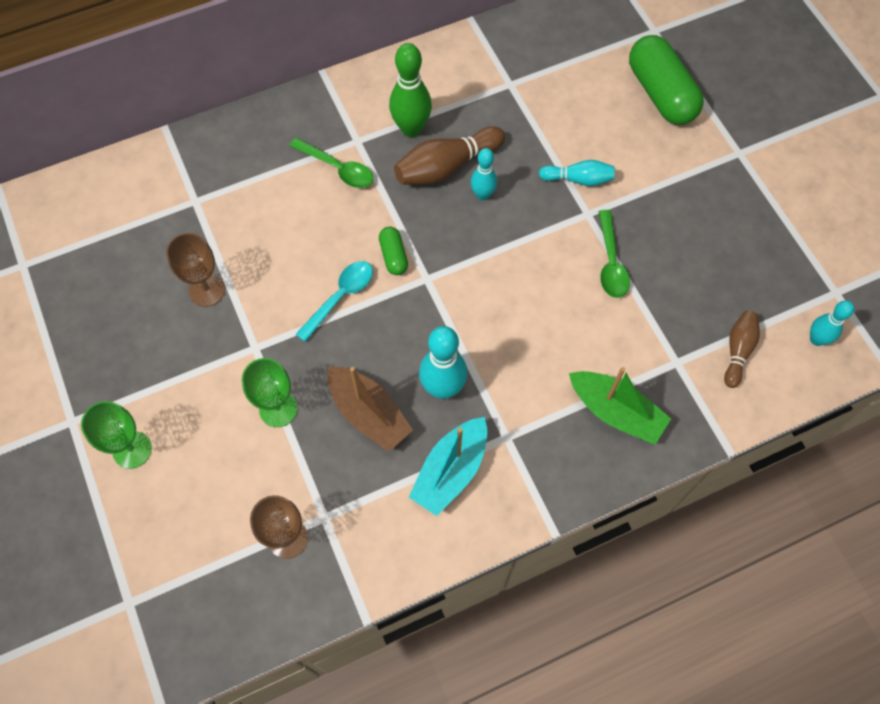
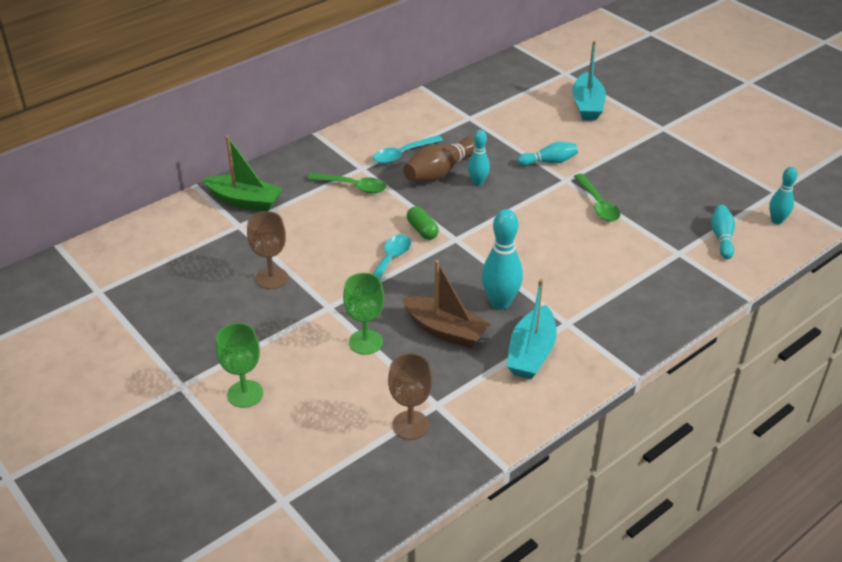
camera: 15 degrees left, 25 degrees down
(411, 128) = (403, 154): green bowling pin -> turquoise spoon
(615, 412) = (647, 291): green boat -> green boat (244, 201)
(660, 93) = (587, 105): green capsule -> turquoise boat
(738, 351) = (722, 238): brown bowling pin -> turquoise bowling pin

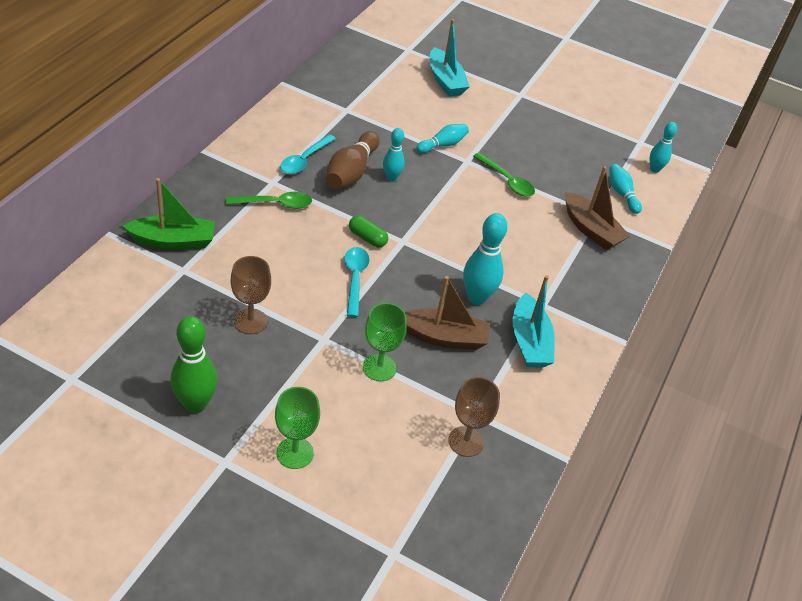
camera: 30 degrees left, 5 degrees up
(184, 334) = (195, 404): none -> green bowling pin
(664, 265) = (591, 230): none -> brown boat

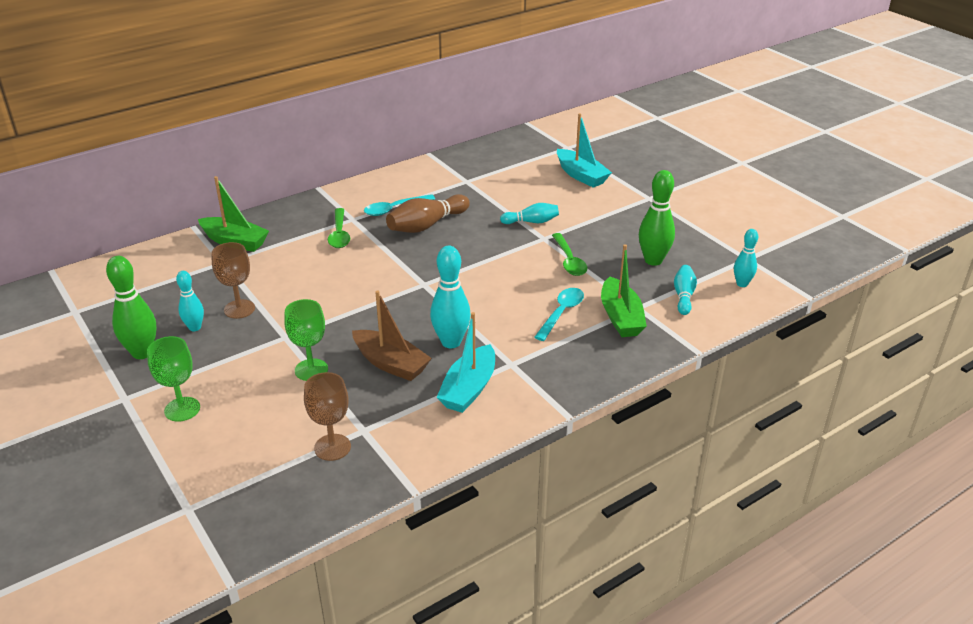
camera: 35 degrees right, 10 degrees down
(275, 204) = (339, 234): green spoon -> green spoon turned 60 degrees clockwise
(355, 279) = (354, 301): turquoise spoon -> turquoise spoon (561, 313)
(367, 238) = (394, 275): green capsule -> none
(391, 178) = (459, 236): turquoise bowling pin -> turquoise bowling pin (195, 327)
(445, 81) = (581, 175): turquoise boat -> turquoise boat turned 45 degrees counterclockwise
(573, 163) = (653, 260): none -> green bowling pin
(591, 230) = (620, 317): brown boat -> green boat

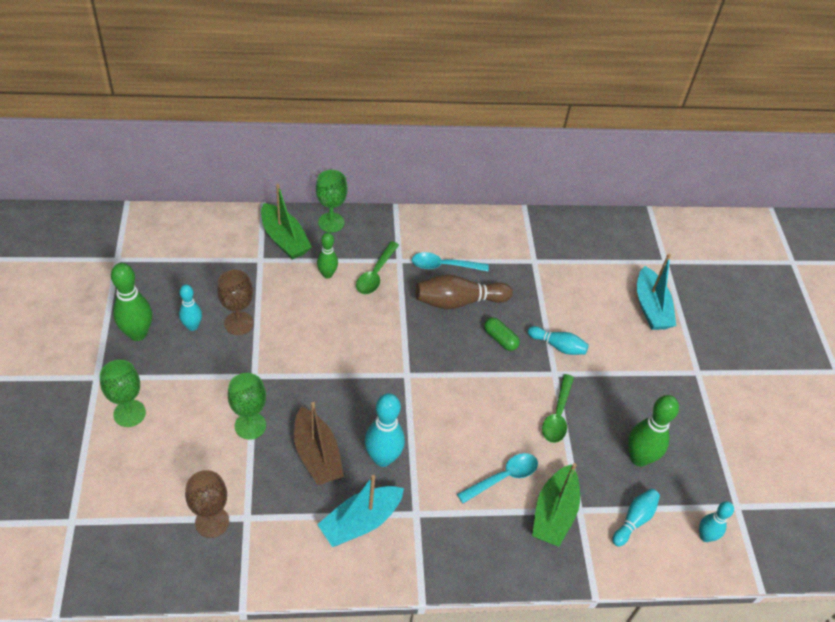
camera: 25 degrees right, 15 degrees up
(269, 217) = (331, 222): none -> green goblet
(295, 249) = (327, 274): none -> green bowling pin
(482, 234) = (500, 339): none -> green capsule

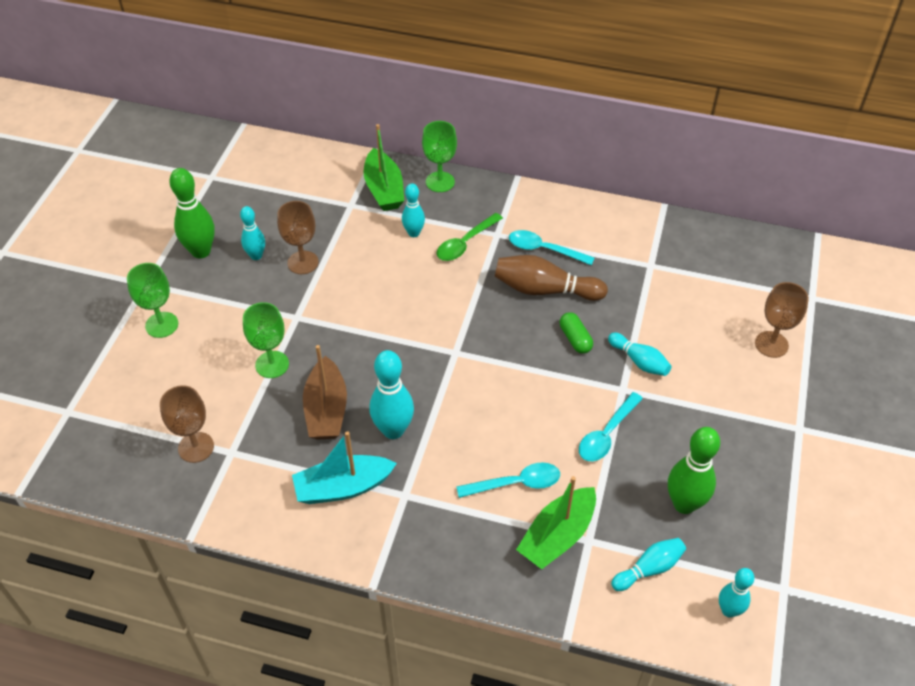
camera: 25 degrees right, 0 degrees up
(327, 274) = (414, 233): green bowling pin -> turquoise bowling pin
(557, 415) = (606, 434): green spoon -> turquoise spoon
(651, 307) = (771, 344): turquoise boat -> brown goblet

